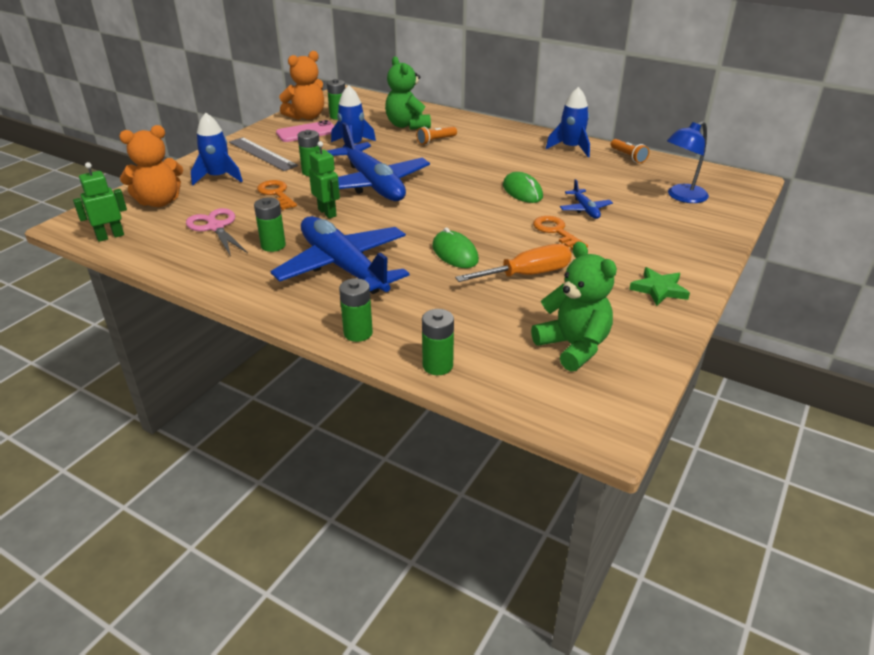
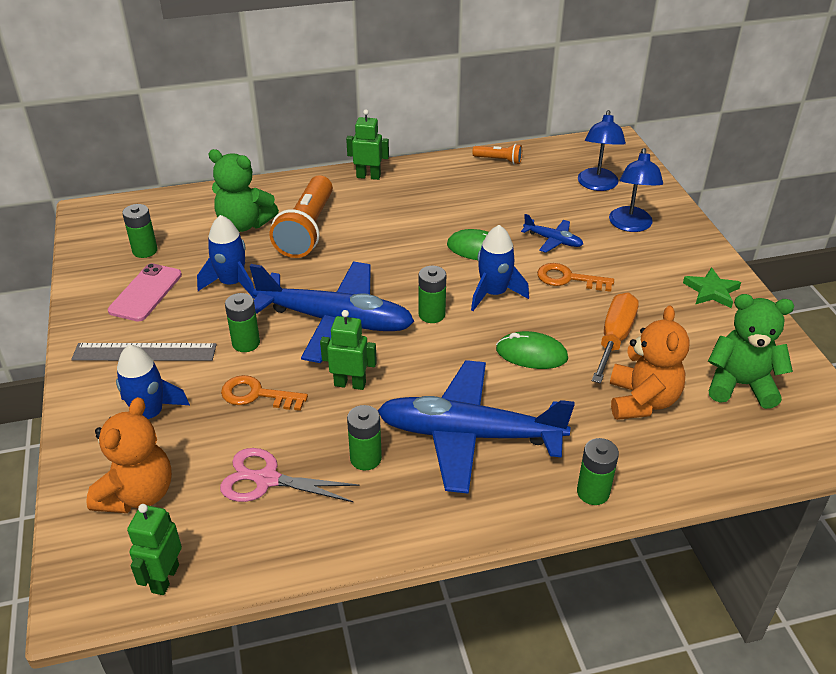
camera: 45 degrees left, 5 degrees up
(306, 117) = (106, 270): orange teddy bear -> orange teddy bear (642, 401)
(435, 141) = (307, 230): orange flashlight -> orange flashlight, size x2.10
(437, 365) = (692, 474): green battery -> green battery (431, 314)
(520, 132) = (368, 176): none -> green robot
(571, 148) = (441, 174): blue rocket -> blue rocket (494, 293)
(664, 227) = (630, 225): none -> blue lamp

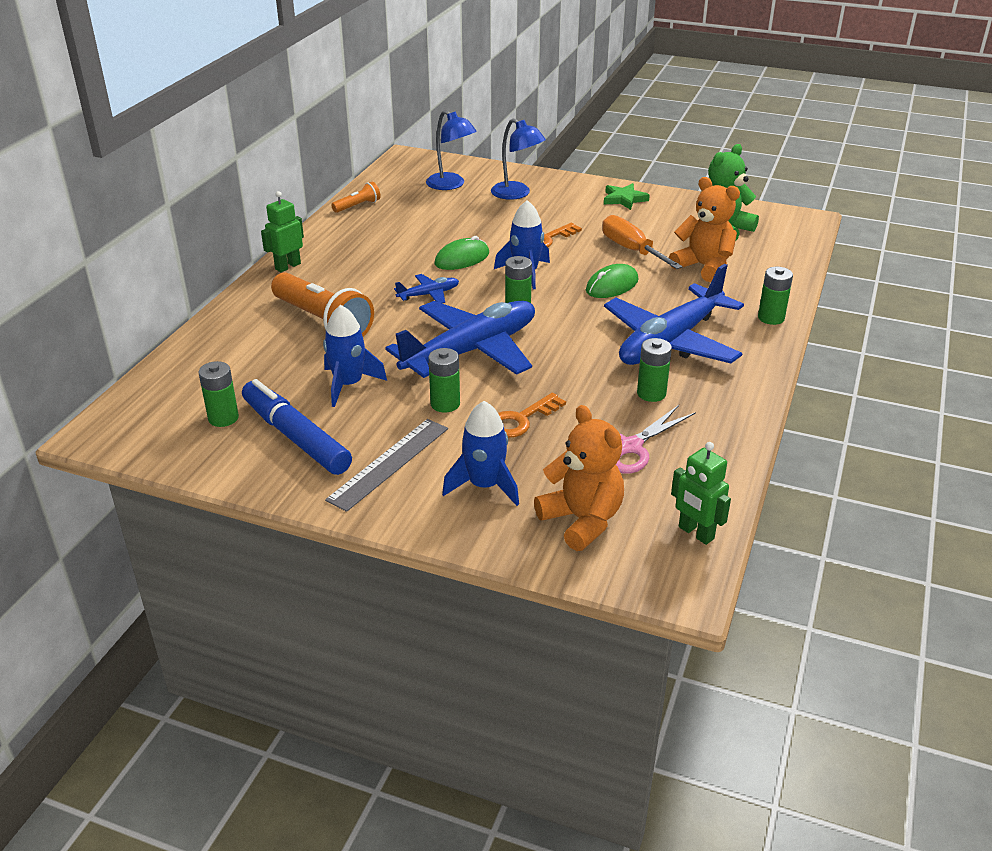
camera: 55 degrees left, 5 degrees down
(145, 293) = (295, 437): pink phone -> blue marker
(244, 224) = (264, 350): green teddy bear -> none
(350, 384) = (558, 371): green robot -> none
(553, 240) = (493, 227): blue plane -> blue plane (428, 294)

